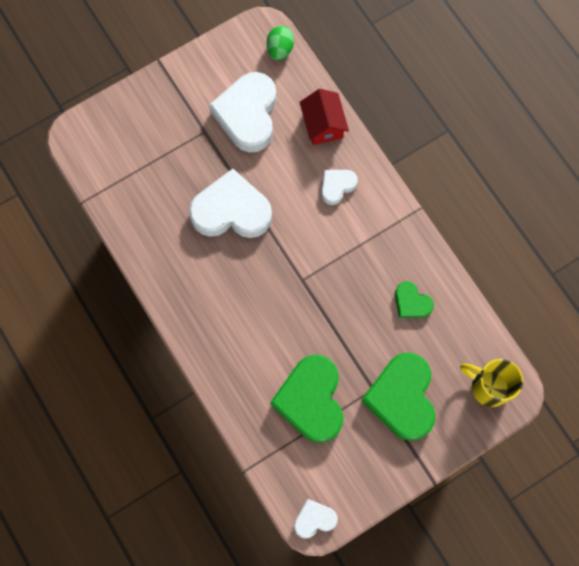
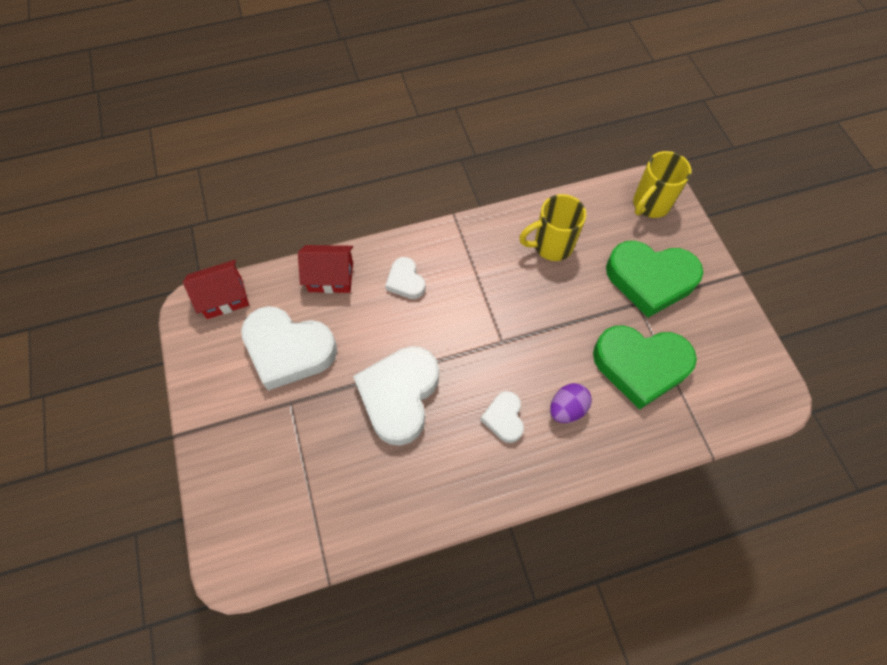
camera: 75 degrees left, 10 degrees down
(255, 345) = (567, 409): none -> purple egg
(280, 49) = (224, 297): green egg -> red house
(314, 519) = (773, 395): white heart -> white heart (504, 418)
(411, 302) = (551, 246): green heart -> yellow mug

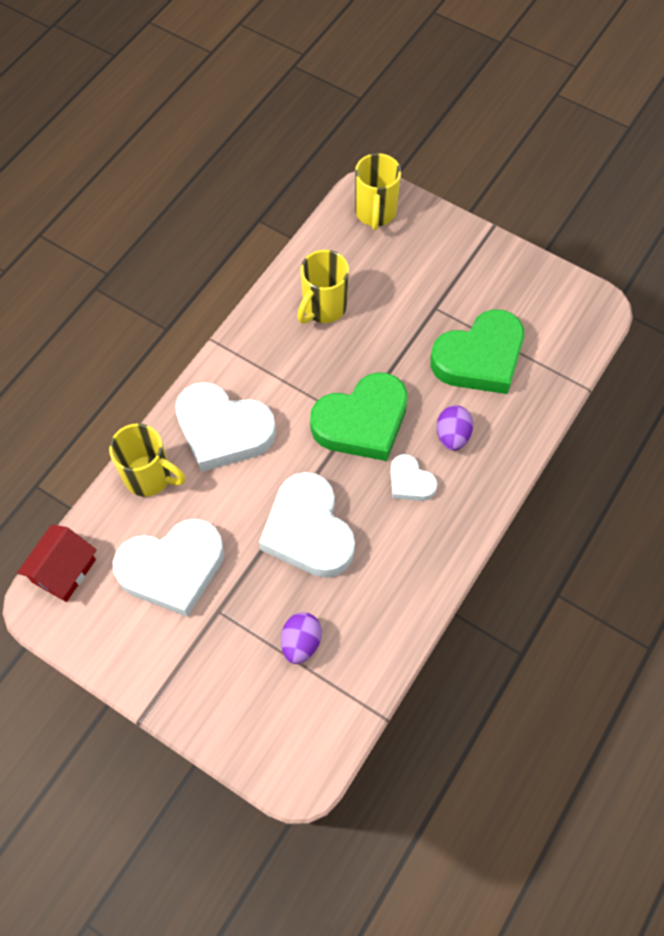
camera: 40 degrees left, 0 degrees up
(322, 472) = (301, 642): none -> purple egg
(331, 277) = (150, 477): red house -> yellow mug
(405, 281) = (223, 430): white heart -> white heart, size x1.98
(650, 279) = (429, 280): green heart -> green heart (362, 422)

